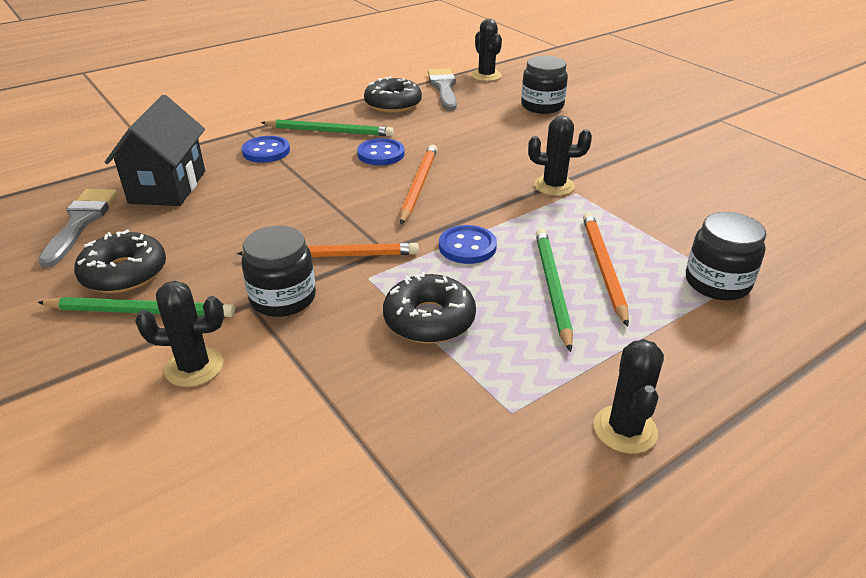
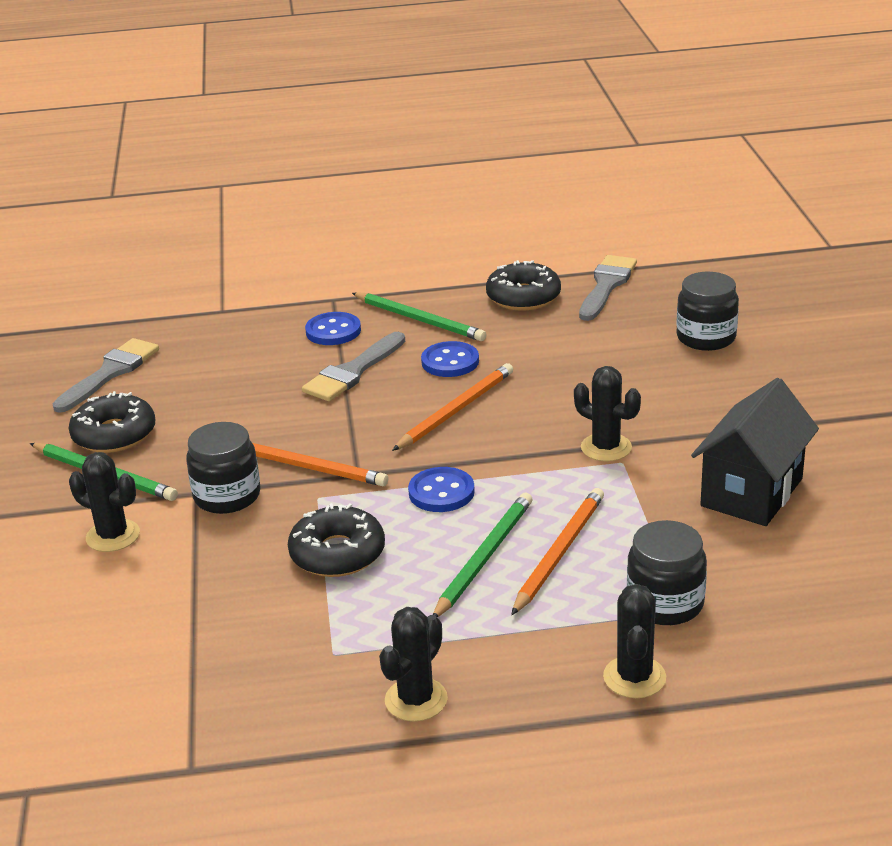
camera: 30 degrees right, 5 degrees down
(168, 187) = (209, 352): black house -> black house (751, 492)
(309, 176) = (353, 372): none -> grey brush
(486, 76) = (679, 277): black cactus -> black cactus (634, 677)

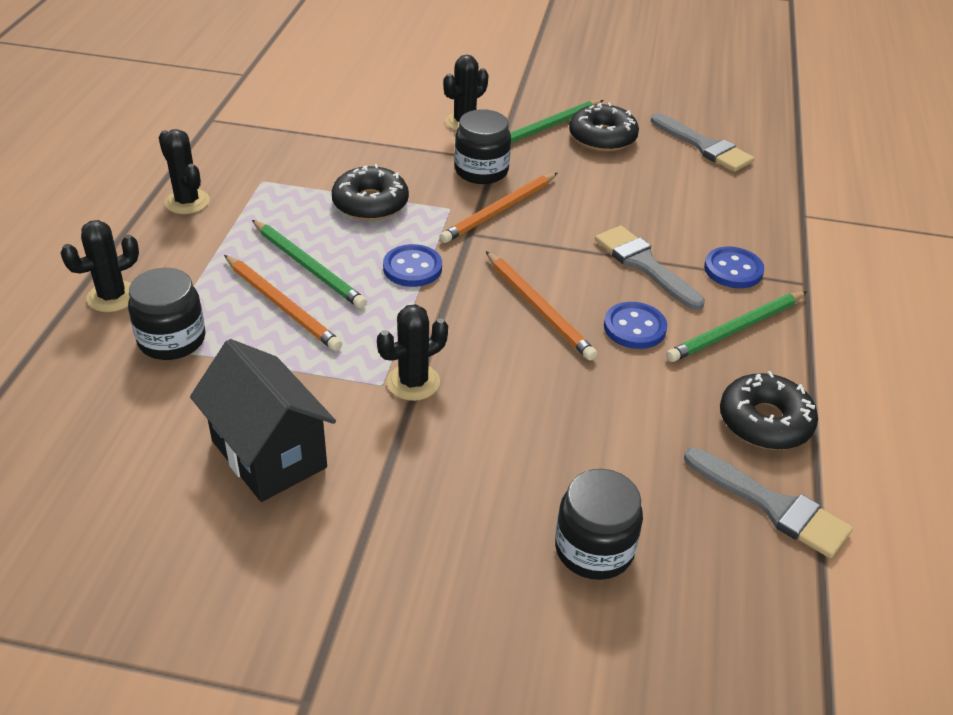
camera: 105 degrees right, 10 degrees up
(634, 677) = (112, 297): black cactus -> black cactus turned 60 degrees counterclockwise

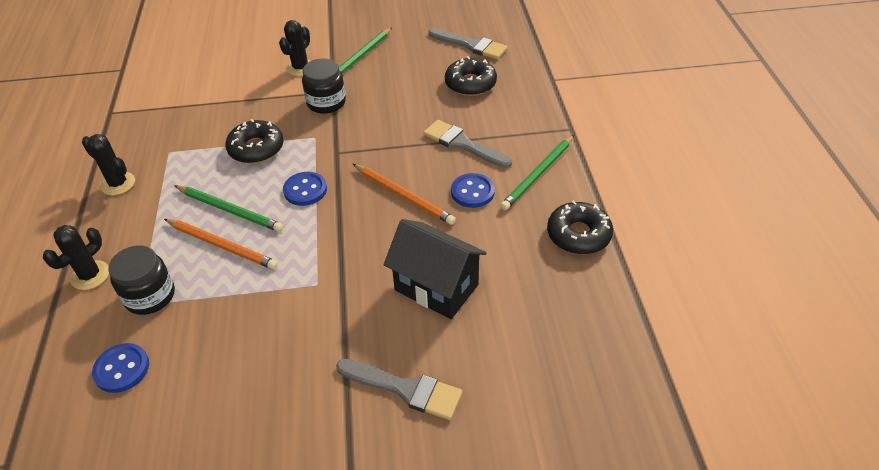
camera: 15 degrees left, 5 degrees up
(269, 454) = (256, 361): black house -> black house (436, 287)
(413, 382) = (338, 276): black cactus -> none
(500, 210) = (350, 129): orange pencil -> none
(594, 549) = (503, 359): black jar -> none
(602, 137) = (401, 55): black donut -> black donut (470, 84)
(733, 270) = (521, 131): blue button -> blue button (122, 369)
(772, 506) = (603, 292): grey brush -> grey brush (405, 389)

